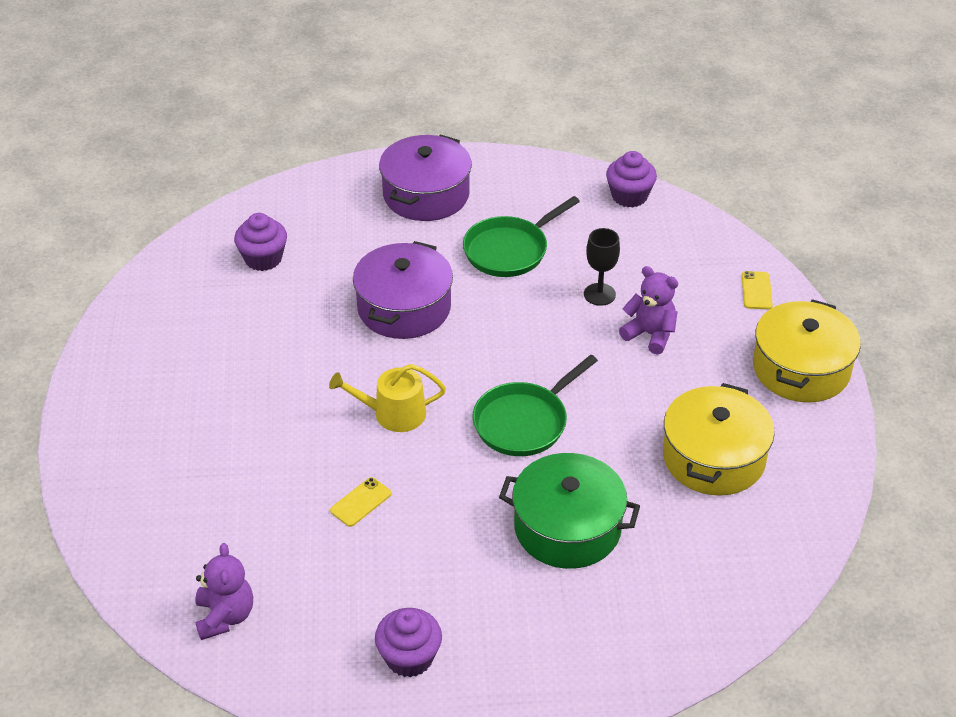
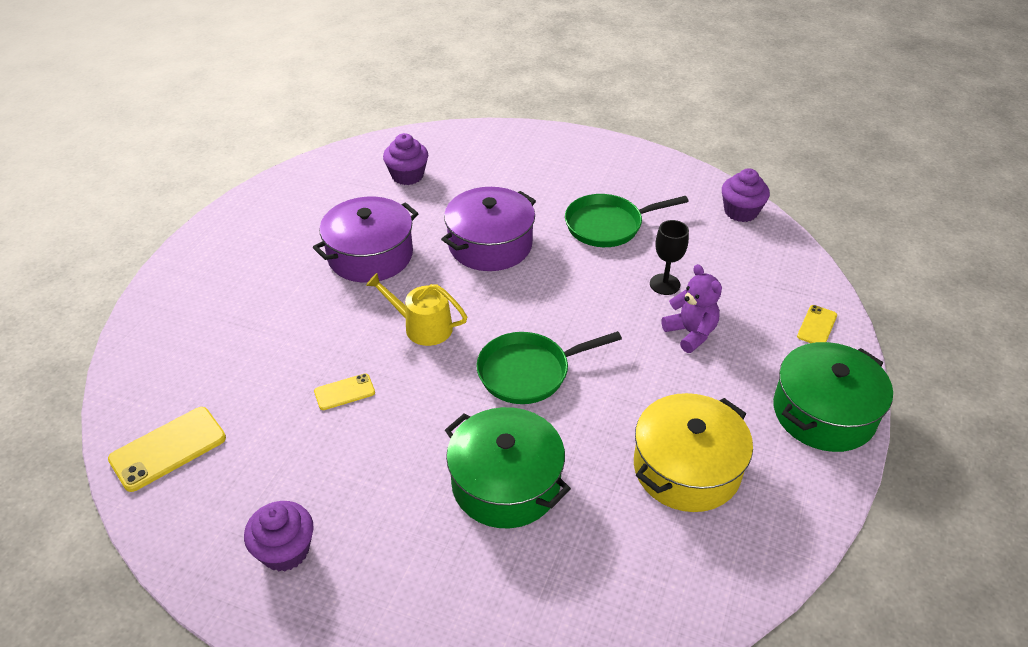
camera: 25 degrees right, 0 degrees up
(225, 616) = (168, 449): purple teddy bear -> yellow phone
(426, 194) = (566, 164): purple pot -> purple pot (370, 255)
(801, 369) = (824, 413): yellow pot -> green pot

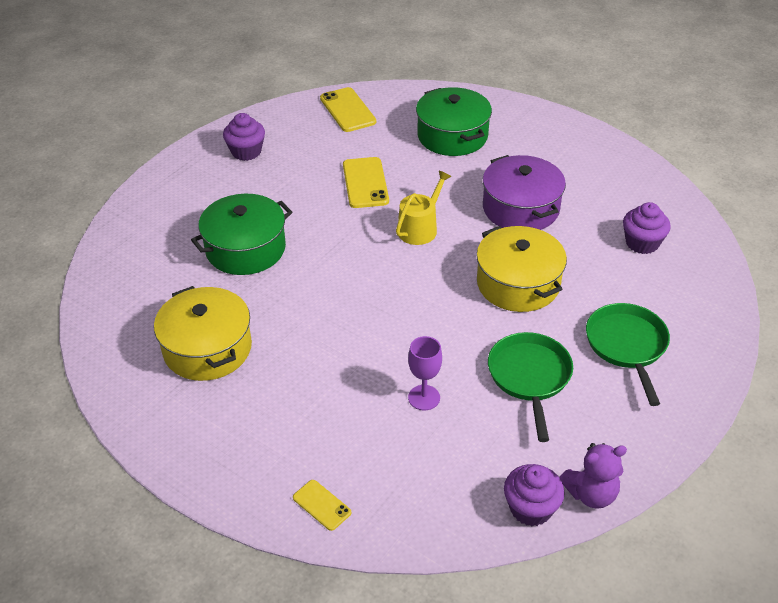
camera: 105 degrees right, 0 degrees up
(344, 392) = (365, 183): yellow phone -> yellow phone, size x1.75
(490, 245) = (518, 283): purple pot -> yellow pot
(528, 372) = (346, 279): green pan -> green pan (627, 346)
(664, 284) = (424, 397): black goblet -> purple goblet
(691, 333) = (350, 397): purple teddy bear -> purple teddy bear (591, 494)
(824, 413) = (215, 462): green pot -> green pot (452, 136)

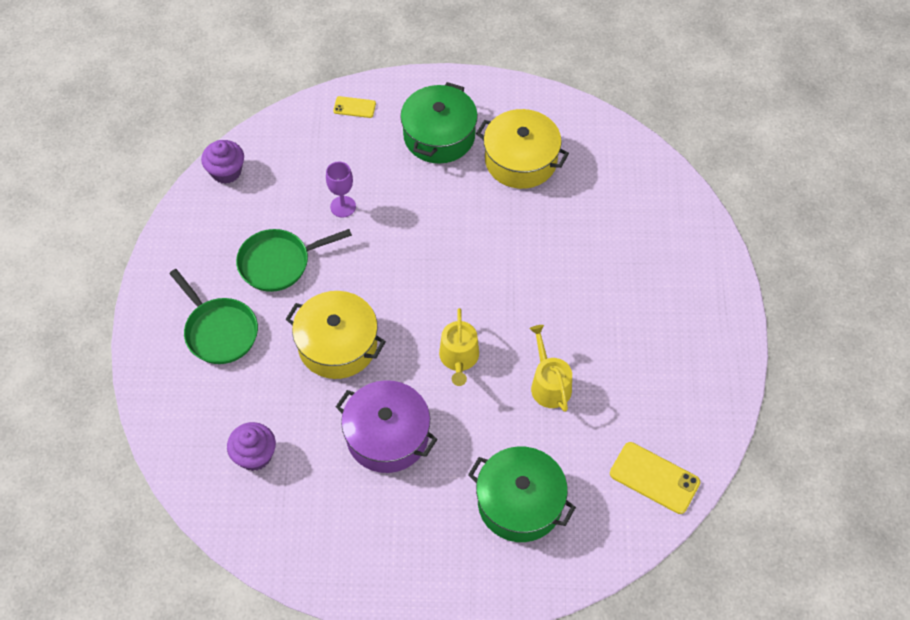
camera: 145 degrees right, 15 degrees up
(245, 249) = (579, 254): green pot -> green pot (439, 135)
(246, 152) = (690, 358): purple cupcake -> none
(365, 183) = (549, 384): yellow phone -> yellow watering can
(529, 377) = (278, 263): green pan -> green pan turned 105 degrees clockwise
(591, 494) = (192, 200): purple teddy bear -> none

